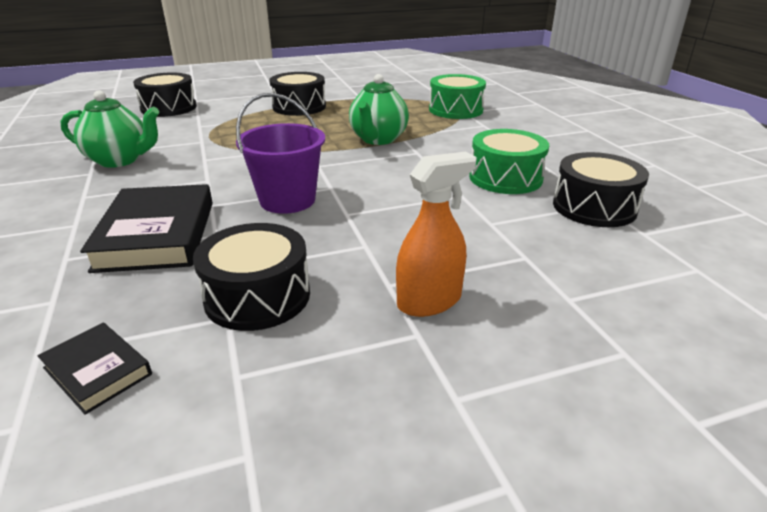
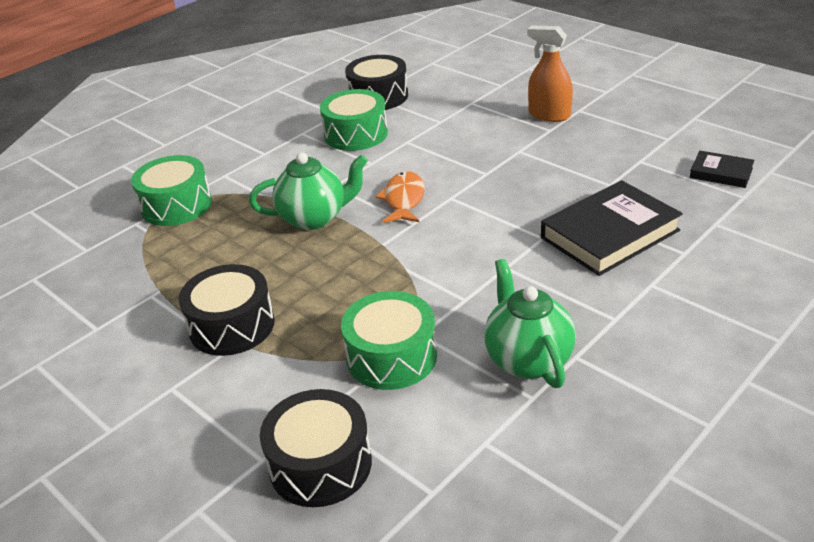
camera: 115 degrees left, 5 degrees up
(97, 371) = (721, 173): black book -> black book turned 75 degrees counterclockwise
(200, 131) = (391, 356): none -> green drum
(257, 296) = (612, 161): black drum -> none
(287, 200) = (494, 206): purple bucket -> none
(356, 170) = (404, 200): none -> orange fish

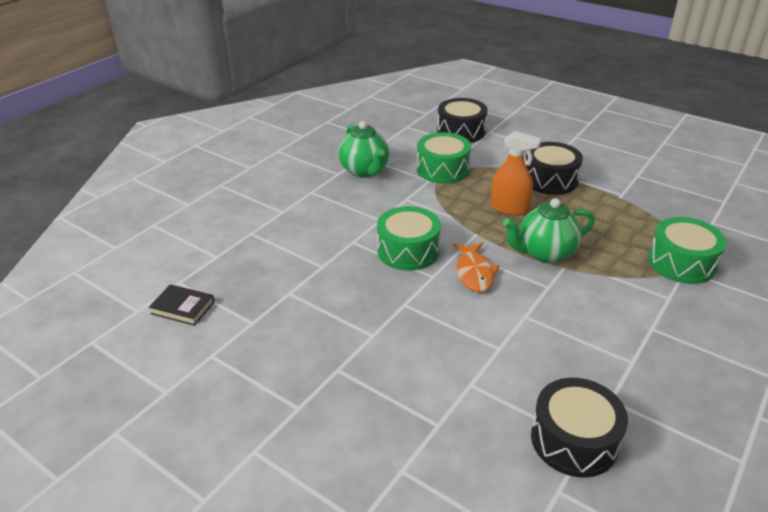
camera: 170 degrees right, 0 degrees up
(356, 134) = (565, 360): green drum -> green drum (408, 250)
(549, 115) = (336, 397): orange spray bottle -> orange spray bottle (509, 208)
(610, 234) = (301, 245): black book -> none

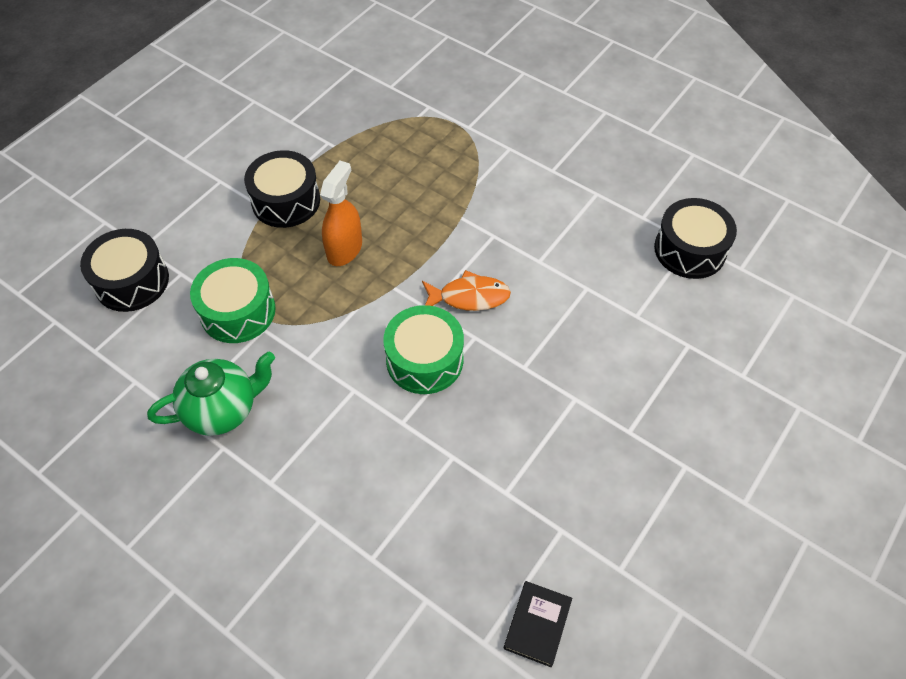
camera: 90 degrees left, 20 degrees up
(545, 253) = (436, 229): green teapot -> none
(681, 263) = (457, 126): green drum -> none

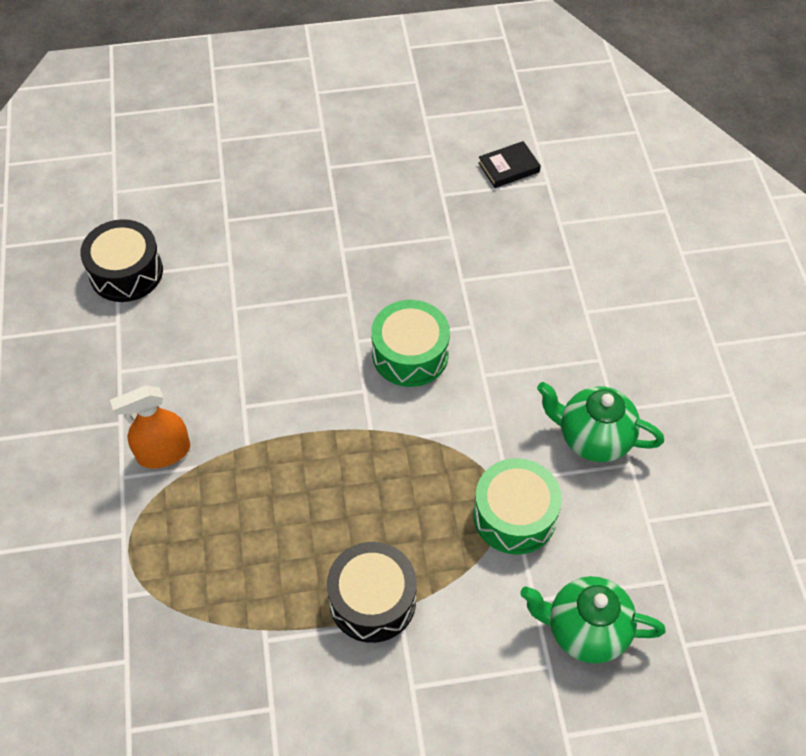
camera: 135 degrees left, 0 degrees up
(132, 281) = (585, 630): black drum -> green teapot
(344, 249) = (372, 499): orange spray bottle -> orange spray bottle (163, 452)
(469, 297) = (323, 372): orange fish -> none

